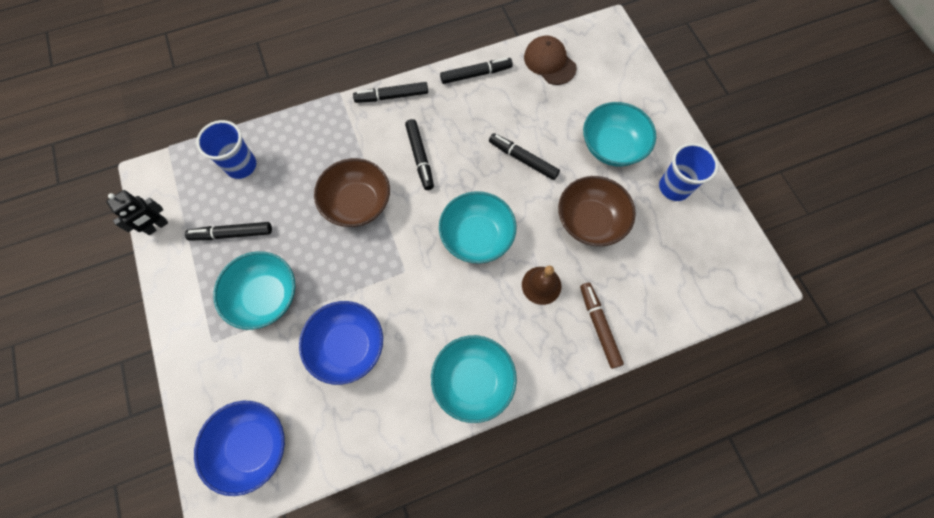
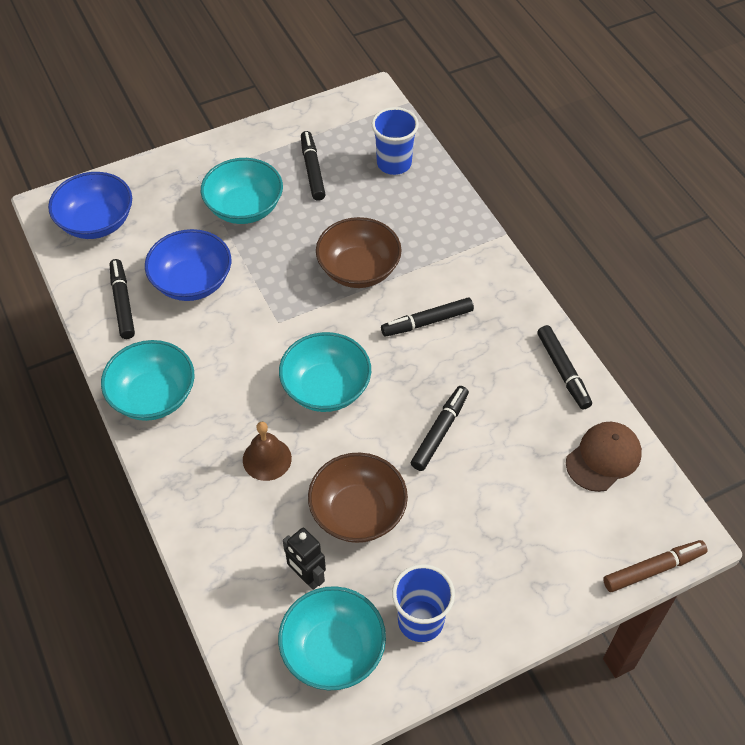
camera: 85 degrees right, 15 degrees down
(157, 226) = (316, 113): black robot -> black robot (307, 577)
(391, 96) = (510, 285): black marker -> black marker (123, 303)
(599, 326) = (216, 523): brown marker -> brown marker (653, 569)
(612, 146) = (475, 540): turquoise bowl -> turquoise bowl (333, 650)

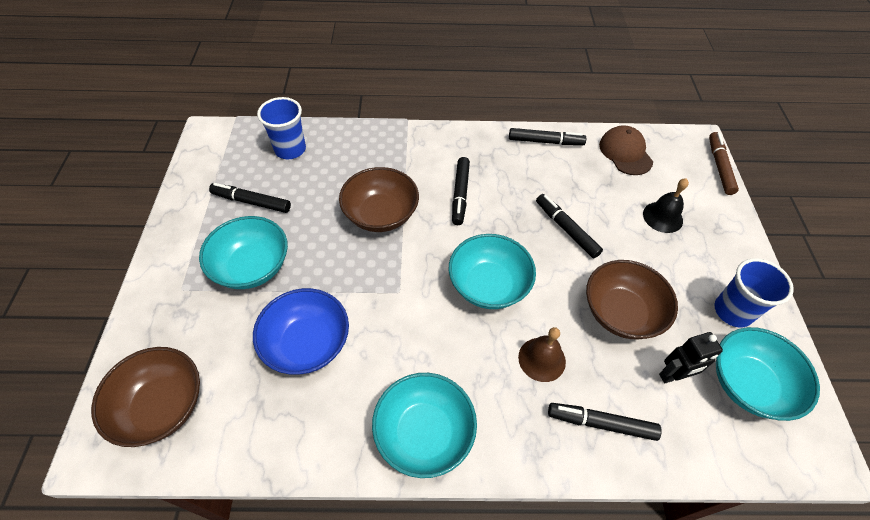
camera: 65 degrees left, 0 degrees up
(96, 222) = (162, 406): blue bowl -> brown bowl
(123, 303) = (289, 419): black marker -> black marker (601, 423)
(520, 522) = (662, 217): none -> black bell

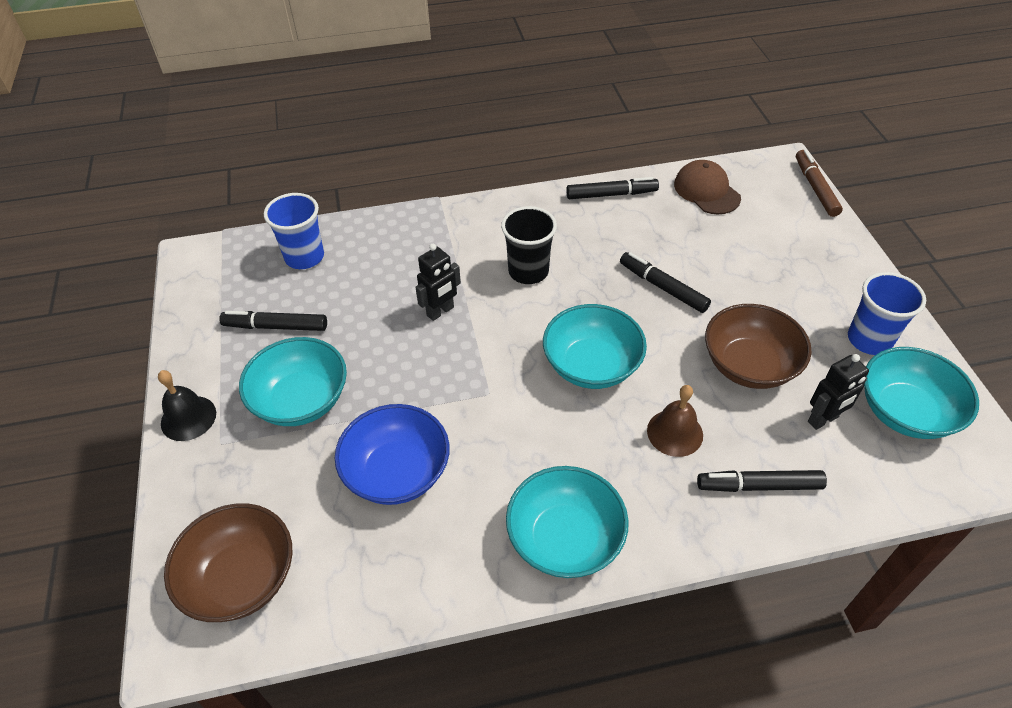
camera: 10 degrees left, 5 degrees down
(381, 214) = (440, 311): brown bowl -> black robot
(460, 194) = (528, 271): black marker -> black cup
(662, 217) = (767, 254): black bell -> black bell (188, 418)

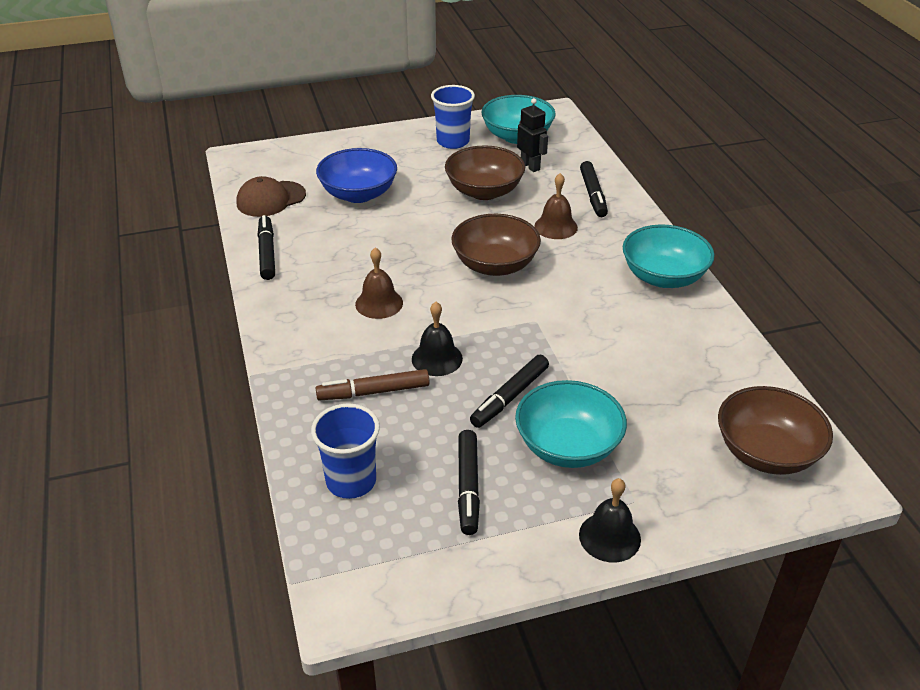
camera: 95 degrees left, 10 degrees down
(397, 472) = (632, 369): blue bowl -> blue bowl (358, 194)
(440, 311) = (437, 358): black robot -> black bell
(528, 271) = (379, 303): black cup -> brown bell
(591, 365) = (495, 265): turquoise bowl -> brown bowl
(663, 287) = (399, 227): black marker -> black marker (509, 397)
(815, 188) = (276, 146): brown marker -> brown marker (373, 392)

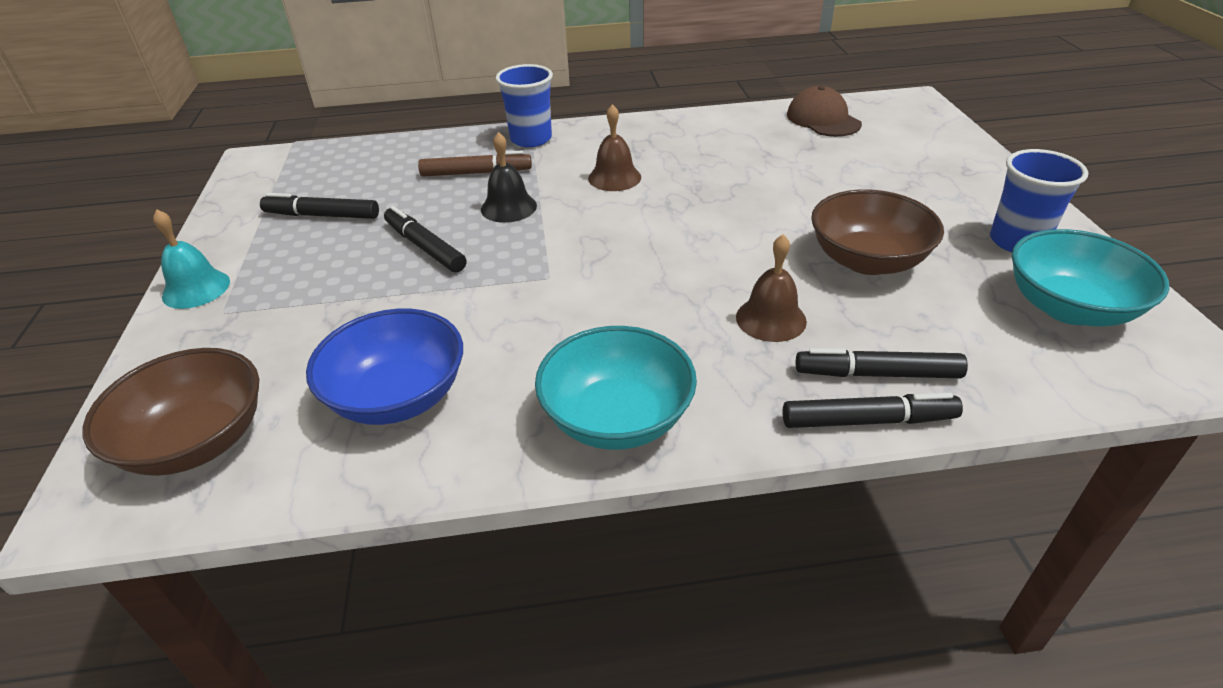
camera: 100 degrees right, 0 degrees up
(267, 253) = (716, 121): black marker -> black marker (868, 421)
(351, 481) = (372, 163): blue cup -> blue cup (531, 139)
(358, 194) = (842, 167): blue bowl -> blue bowl (398, 396)
(373, 392) = (476, 173): brown marker -> brown marker turned 90 degrees clockwise
(495, 265) = (675, 256): brown bowl -> none
(530, 166) = (961, 312): black robot -> none
(568, 446) = (329, 277): turquoise bowl -> none
(609, 537) = (196, 289): black bell -> turquoise bell

